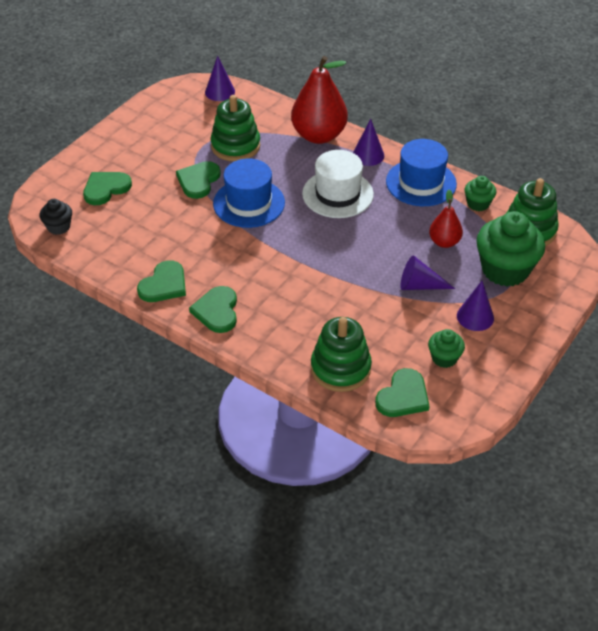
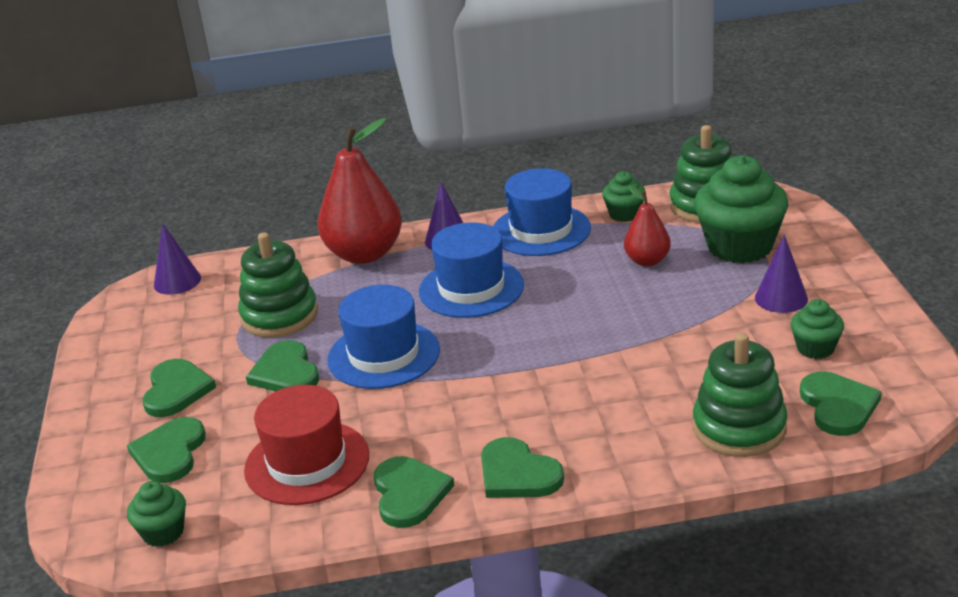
camera: 40 degrees left, 15 degrees down
(58, 227) = (163, 532): black cupcake -> green cupcake
(146, 157) = (176, 390): none -> green heart
(147, 236) = (307, 463): none -> red hat
(337, 194) = (471, 288): white hat -> blue hat
(420, 285) = (687, 308): purple cone -> none

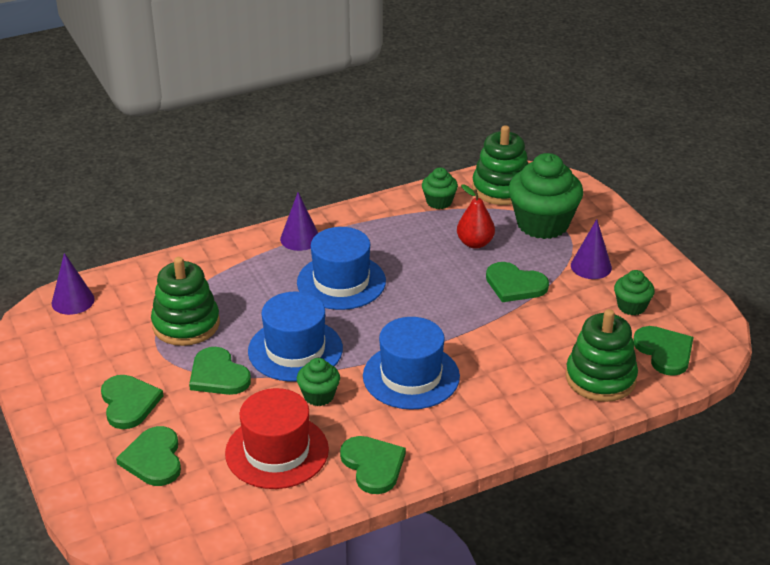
camera: 20 degrees left, 5 degrees up
(163, 532) = (186, 527): green cupcake -> green cupcake (319, 396)
(364, 254) = (233, 258): red pear -> none
(517, 474) = (450, 437): green heart -> green heart (515, 285)
(541, 230) = (376, 223): blue hat -> blue hat (411, 376)

